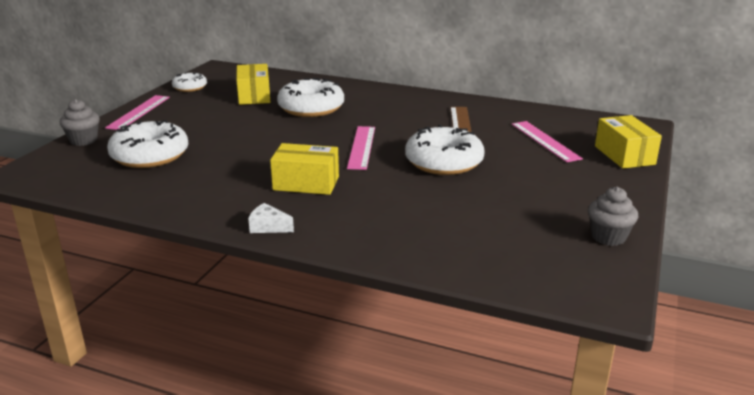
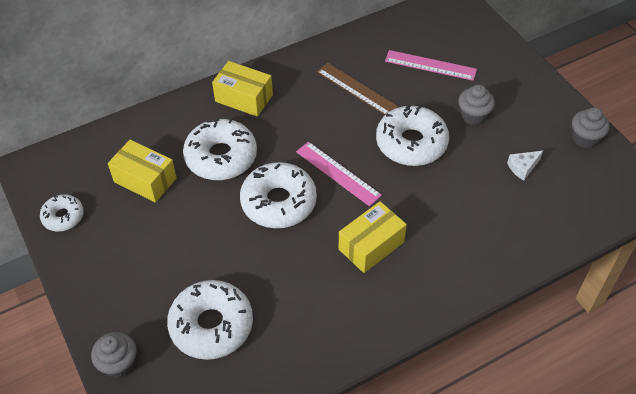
camera: 50 degrees left, 25 degrees up
(139, 112) = (88, 288): pink ruler -> none
(268, 227) = (423, 308): white cheese -> white cheese (523, 168)
(298, 138) = (278, 202): none -> white donut
(525, 176) = (473, 116): none -> grey cupcake
(624, 155) = (490, 45): yellow box -> yellow box (244, 98)

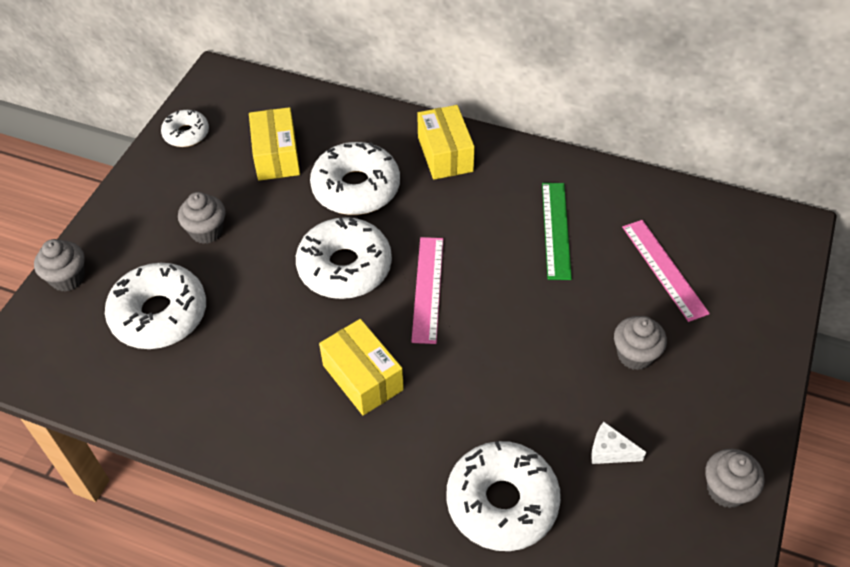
camera: 50 degrees right, 0 degrees up
(168, 257) = (206, 231): none -> grey cupcake
(356, 89) = (555, 230): brown ruler -> green ruler
(371, 245) = (362, 377): yellow box -> yellow box turned 45 degrees clockwise
(411, 143) = (533, 324): white donut -> white donut (502, 502)

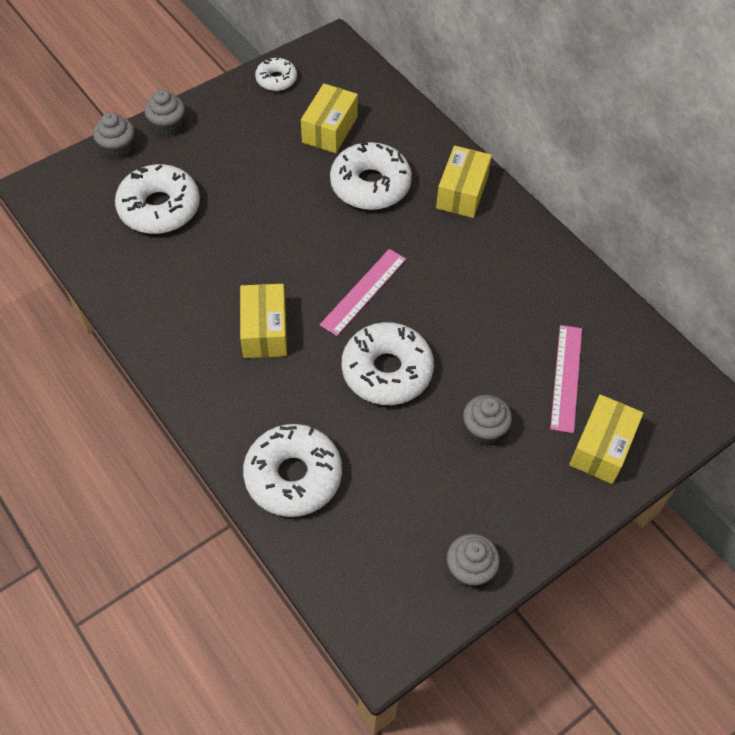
camera: 30 degrees right, 5 degrees up
(206, 231) = (236, 163): grey cupcake -> grey cupcake (168, 127)
(345, 267) = (314, 242): white donut -> white donut (387, 371)
(555, 230) = (502, 299): green ruler -> none
(610, 451) = (403, 488): white cheese -> none
(741, 313) = (601, 447): none -> yellow box

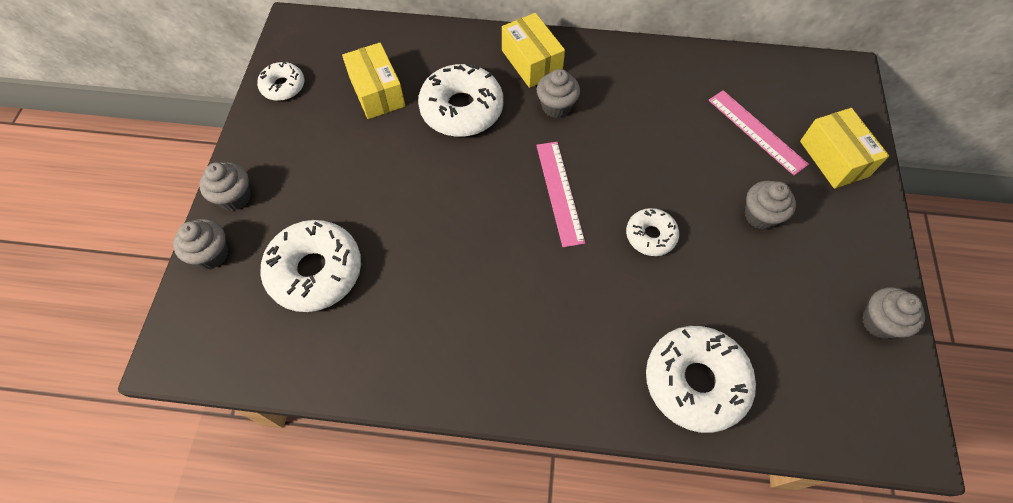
camera: 45 degrees left, 5 degrees up
(264, 331) = (529, 291): yellow box -> none
(387, 371) = (650, 236): white donut -> white donut, size x0.55
(438, 236) = (556, 106): none -> grey cupcake

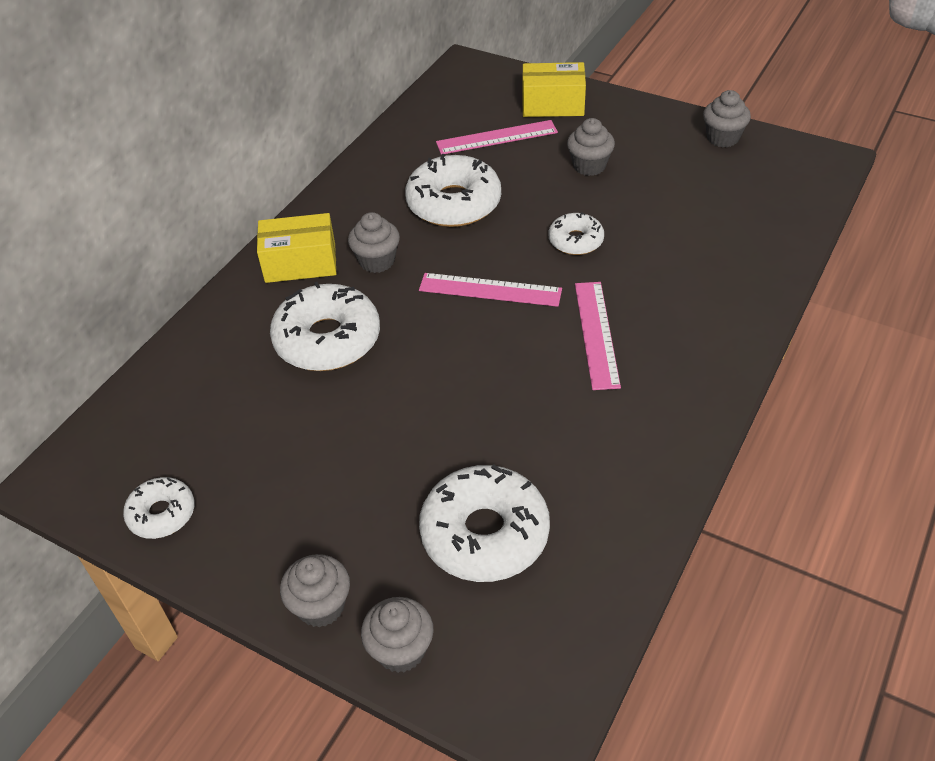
camera: 65 degrees left, 15 degrees down
(377, 92) = (245, 413): yellow box -> none
(543, 286) = (597, 334): none -> pink ruler
(695, 382) = (739, 260): white donut -> white donut (454, 203)

